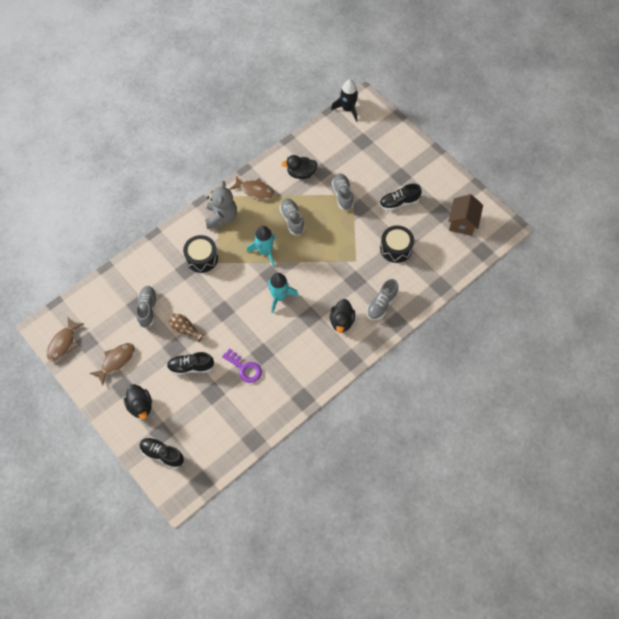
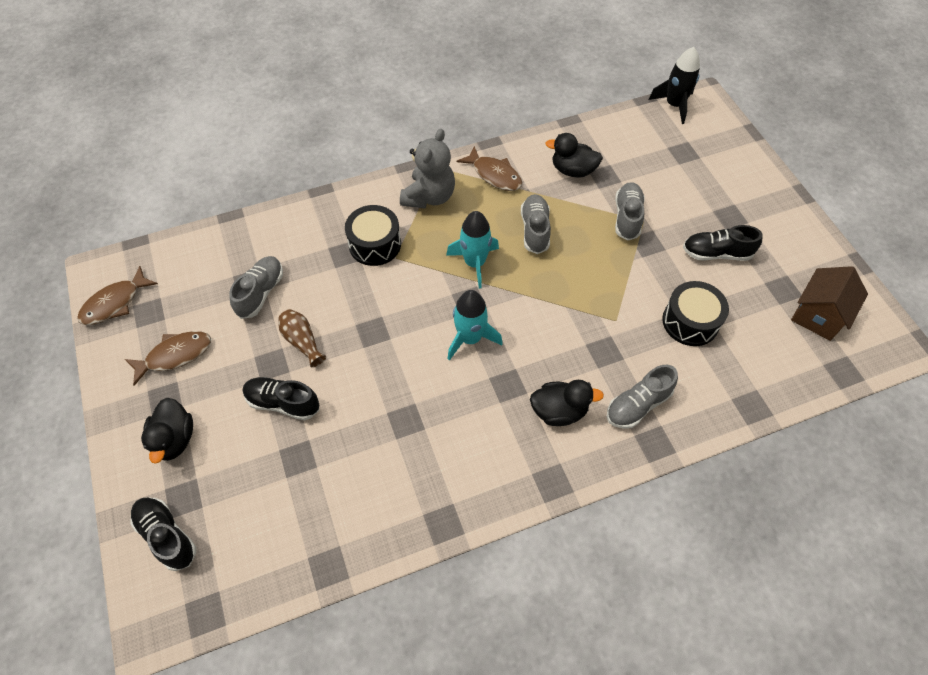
camera: 20 degrees right, 5 degrees down
(244, 368) = (367, 435): purple key -> none
(341, 321) = (559, 411): black duck -> black duck turned 120 degrees counterclockwise

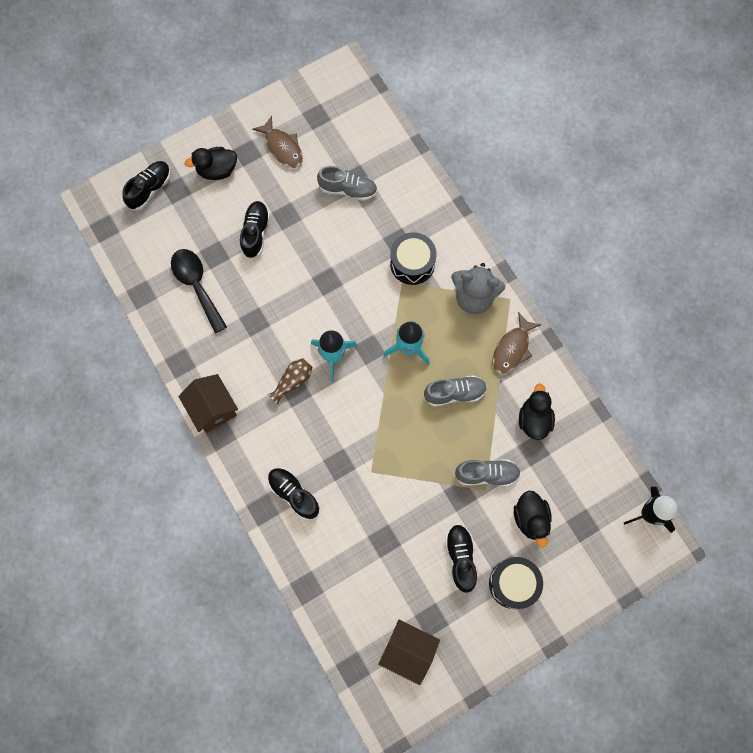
camera: 80 degrees right, 15 degrees up
(115, 303) = (320, 91): brown fish -> none
(302, 341) = (309, 232): brown vase -> brown vase (293, 381)
(336, 487) = (197, 285): none -> black spoon
(515, 487) = (213, 409): none -> brown house
(559, 411) = (279, 433): black duck -> black duck (530, 518)
(638, 405) = (294, 494): grey shoe -> black shoe
(690, 322) = (381, 535): black drum -> black drum (513, 583)

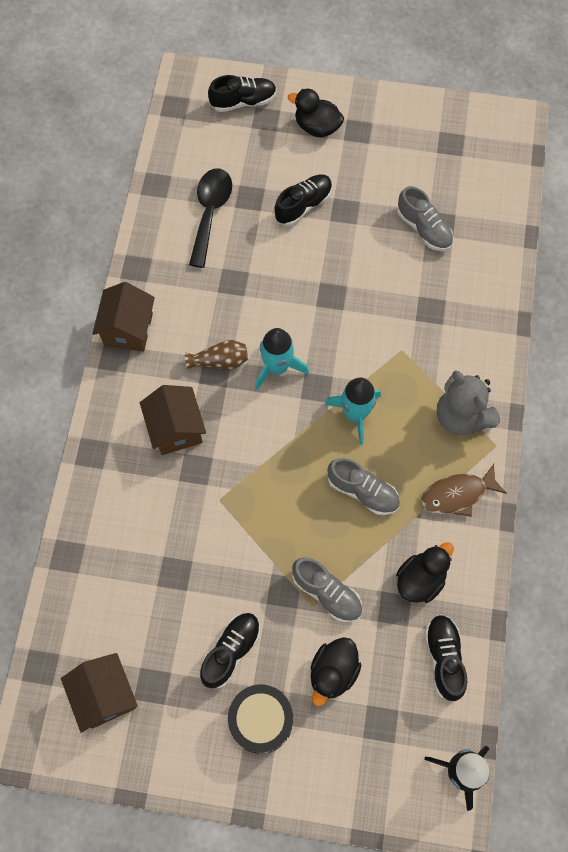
camera: 40 degrees right, 5 degrees down
(282, 147) = (394, 149): brown fish -> none
(294, 494) = (131, 462): black shoe -> black shoe (444, 658)
(303, 449) = (176, 429): none -> brown house
(412, 263) = (427, 340): black drum -> none

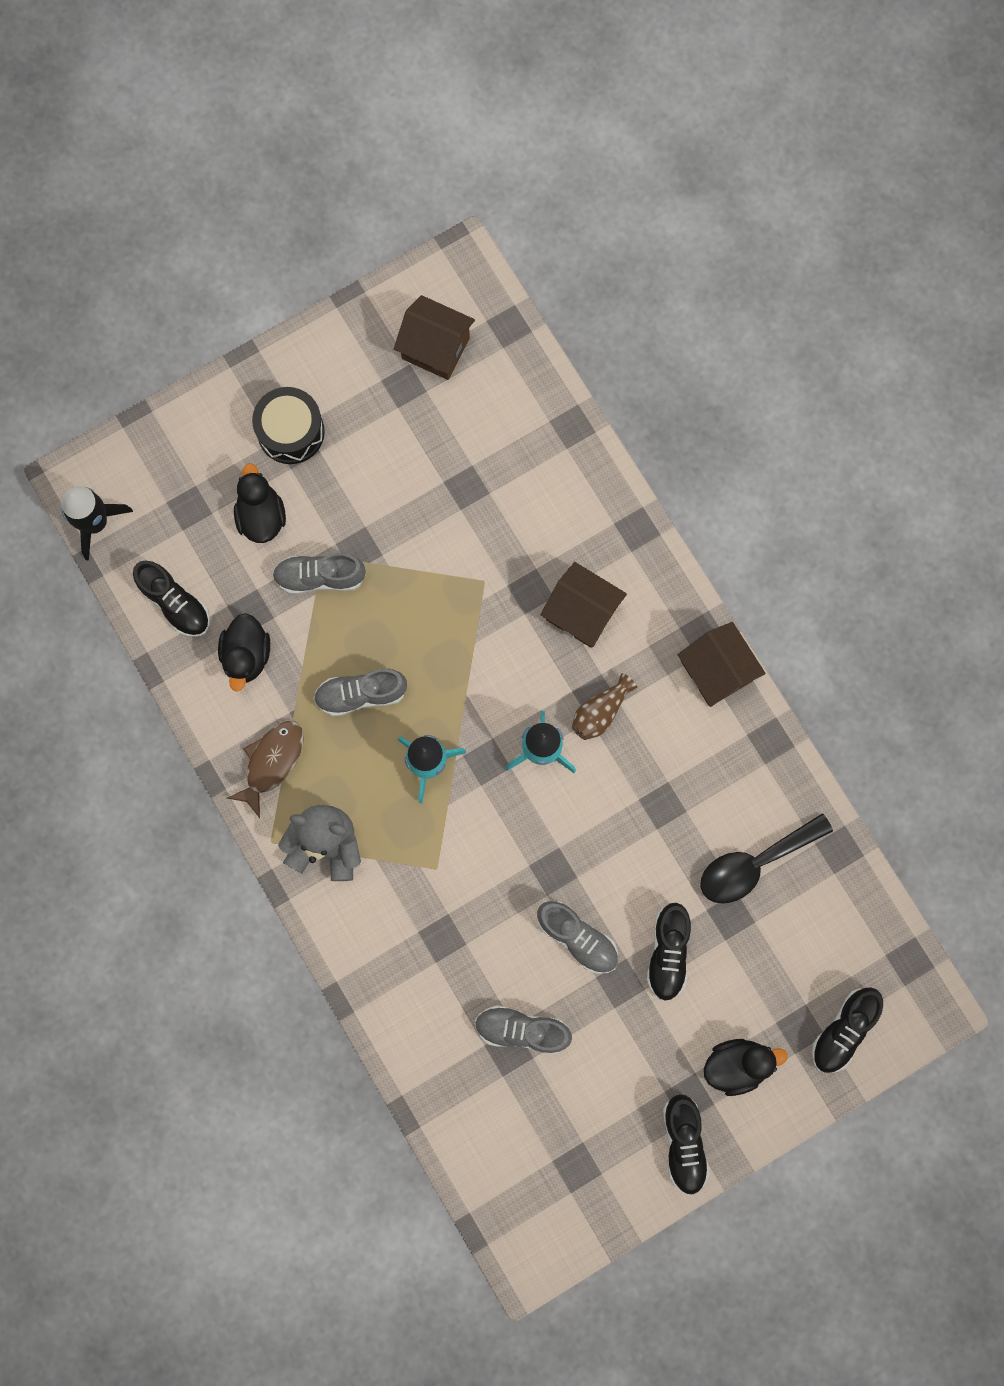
camera: 140 degrees right, 10 degrees up
(210, 213) = (754, 863): black spoon -> black spoon turned 90 degrees clockwise
(231, 651) = (361, 464): black shoe -> black shoe (683, 1143)
(349, 251) = (577, 938): none -> grey shoe

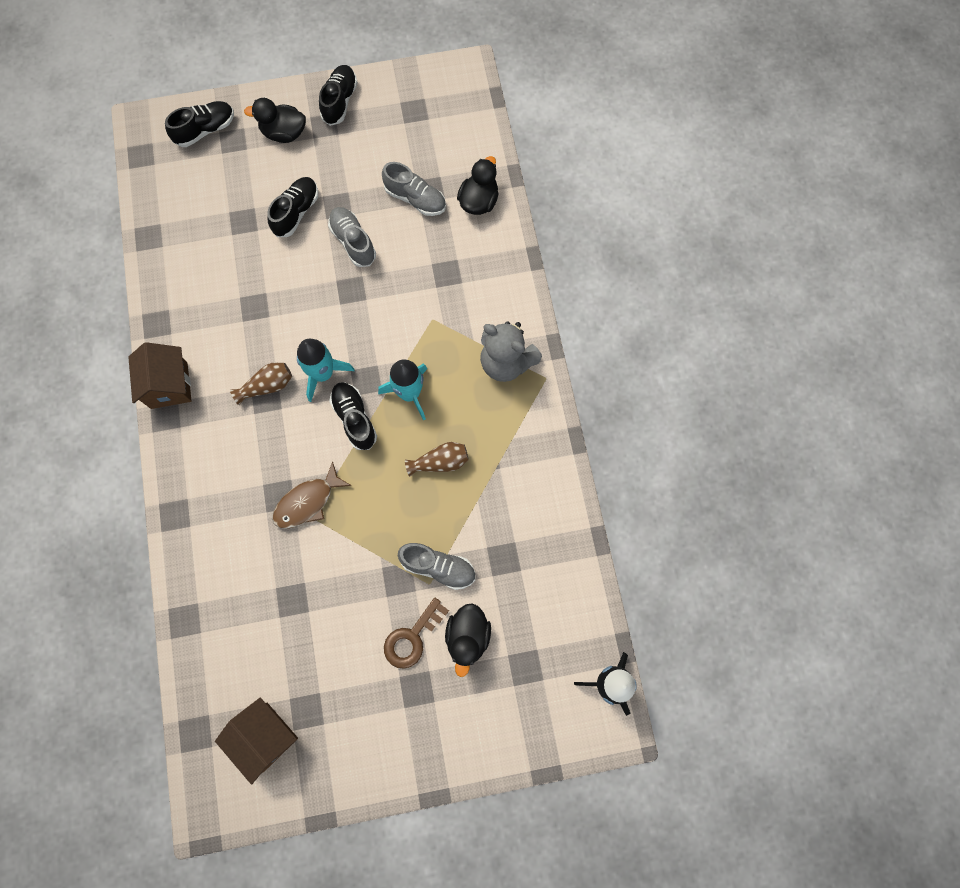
camera: 160 degrees left, 5 degrees down
(175, 603) = (562, 587): black shoe -> black shoe (354, 419)
(247, 656) = (518, 524): black duck -> black duck (479, 201)
(272, 762) = (526, 435): brown fish -> brown fish (307, 502)
(291, 431) = (417, 705): black drum -> none
(321, 495) = (412, 637): none -> brown key
(361, 694) = (440, 462): grey shoe -> brown vase
(582, 613) = (247, 464): brown house -> none
(754, 863) = (210, 247): black spoon -> none

